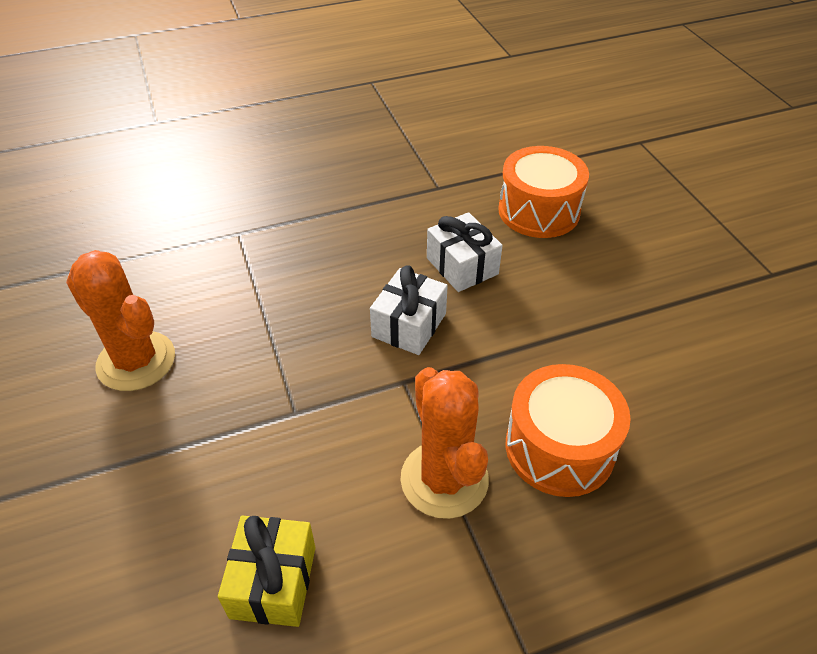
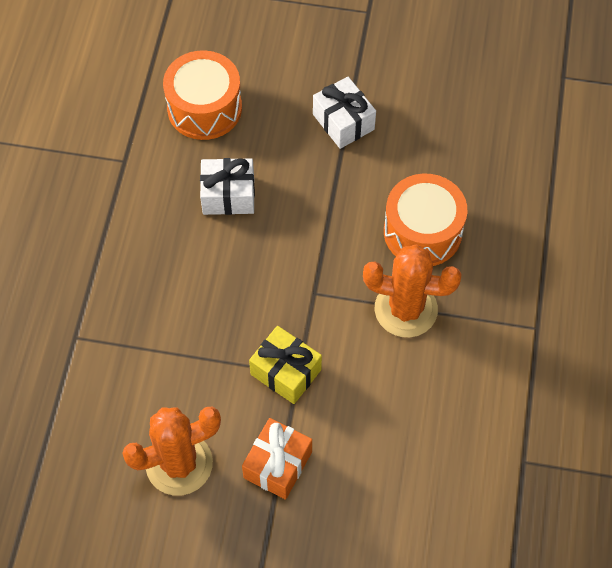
camera: 60 degrees left, 15 degrees up
(170, 445) = (277, 465): none -> orange gift
(273, 582) = (419, 438): yellow gift -> yellow gift (285, 372)
(409, 325) = (265, 262): white gift -> white gift (343, 122)

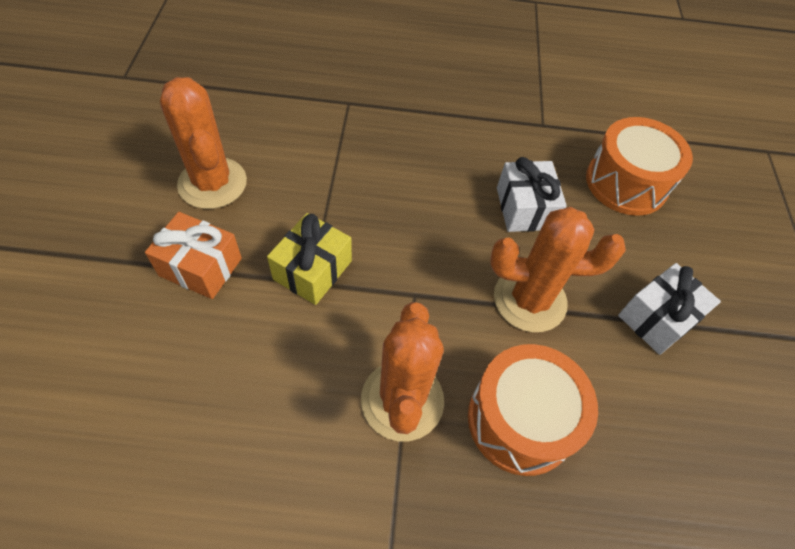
camera: 80 degrees right, 5 degrees down
(323, 208) = (529, 300): none -> orange cactus

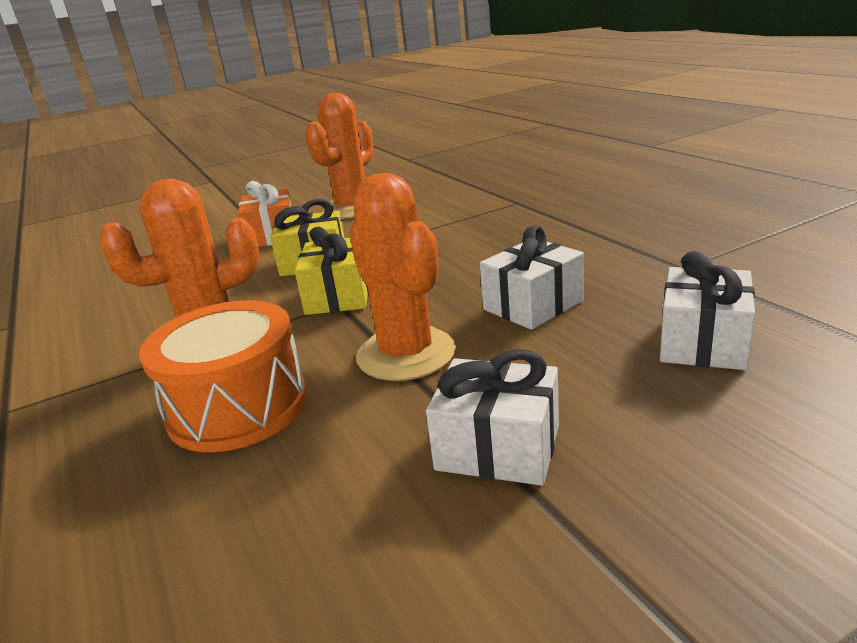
camera: 65 degrees right, 30 degrees down
(402, 288) = (338, 296): none -> yellow gift
(626, 183) = (703, 342): orange drum -> white gift

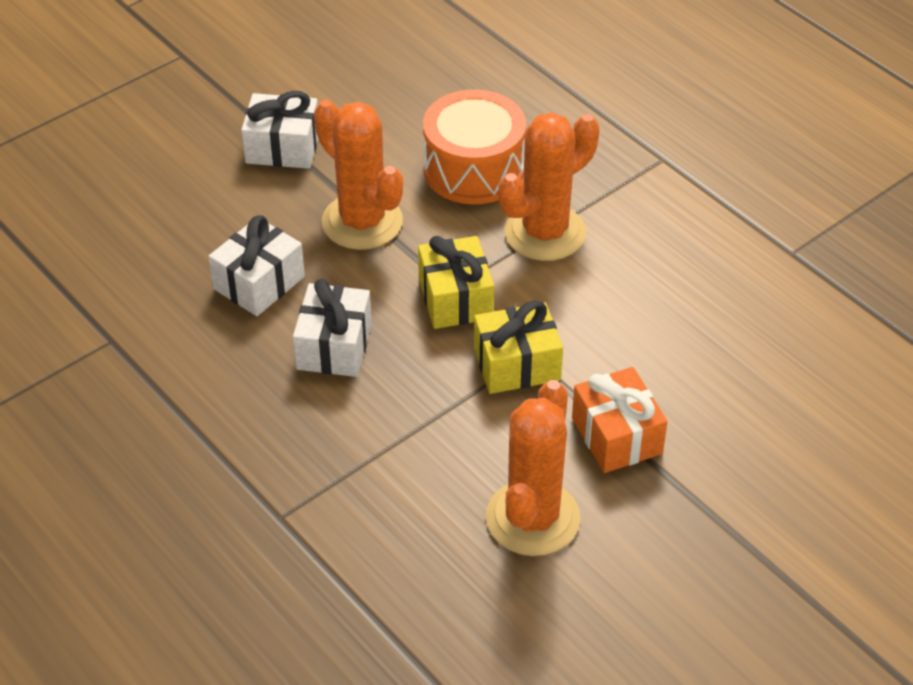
camera: 165 degrees right, 20 degrees up
(703, 342) = (131, 237): white gift -> white gift (334, 346)

